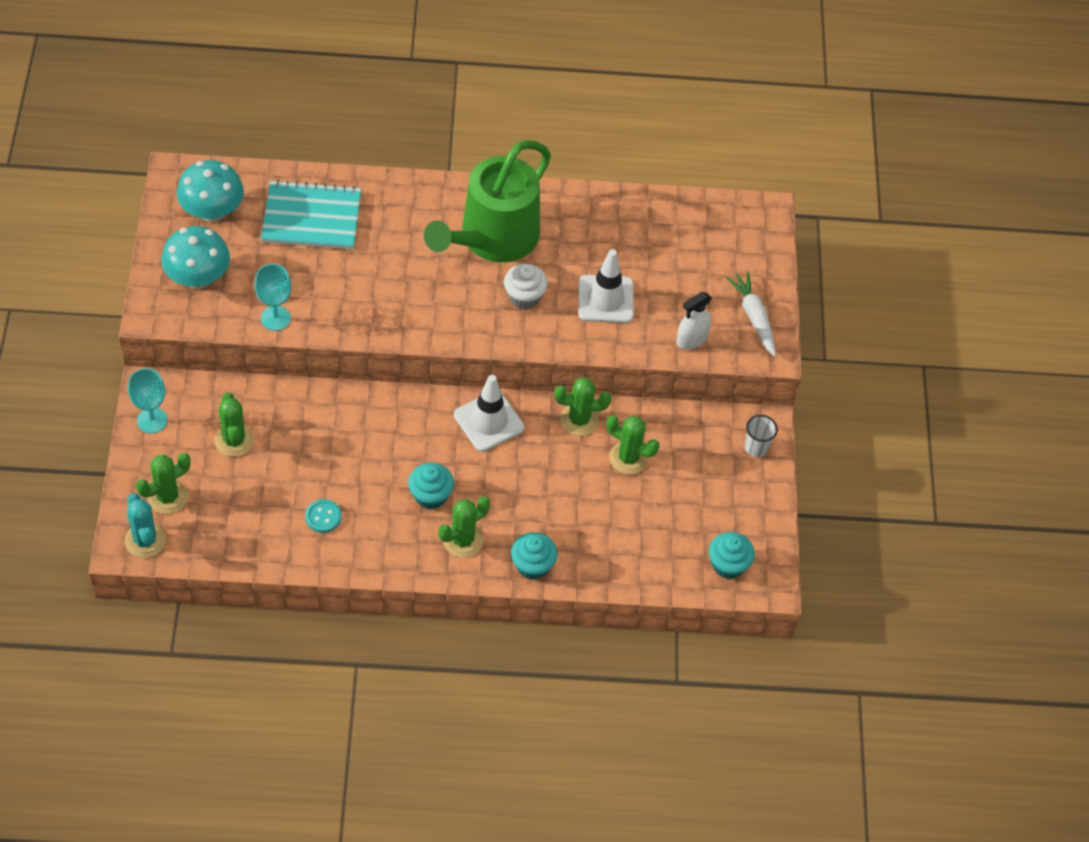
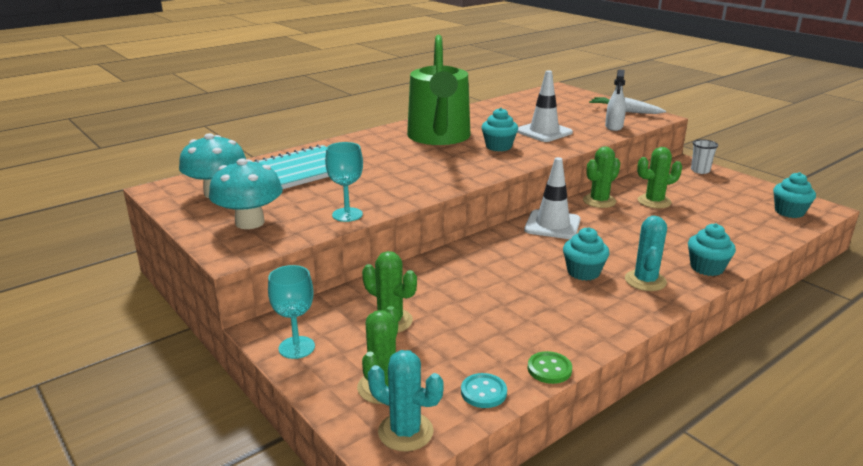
camera: 35 degrees left, 30 degrees down
(281, 562) = (549, 369): none -> green button
(323, 517) = (533, 323): turquoise button -> turquoise button (483, 392)
(463, 540) = (645, 281): green cactus -> turquoise cactus
(524, 296) = (498, 147): white cupcake -> turquoise cupcake

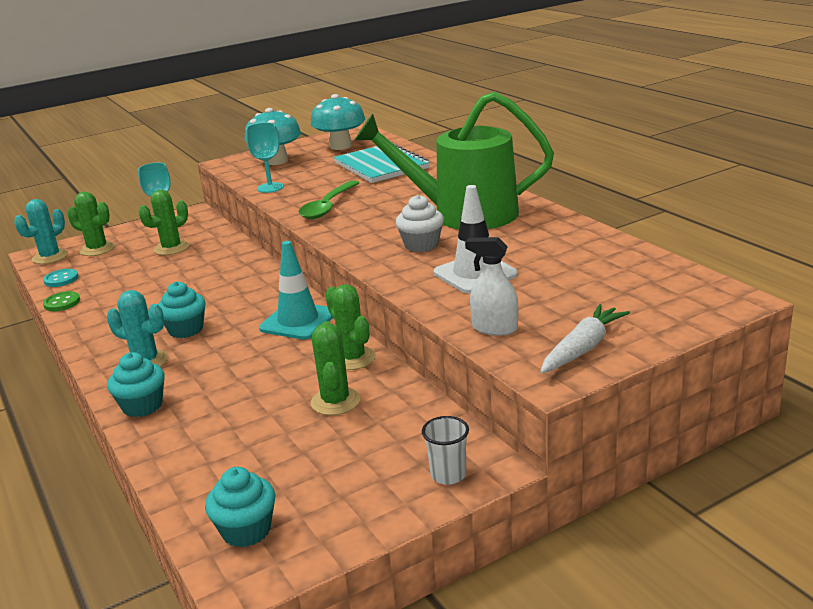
camera: 100 degrees right, 0 degrees up
(412, 182) = (328, 206): none -> green spoon
(498, 147) = (421, 245): turquoise cupcake -> white cupcake
(552, 225) = (298, 321): white traffic cone -> turquoise traffic cone

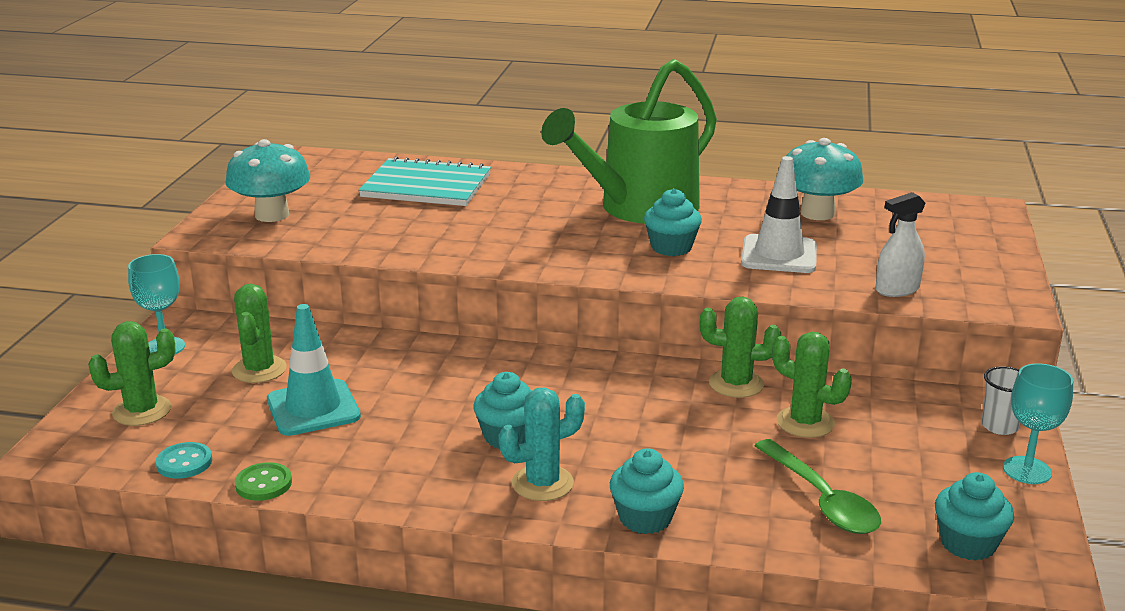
camera: 50 degrees left, 0 degrees up
(50, 257) = (85, 448): turquoise cactus -> none
(270, 187) = (349, 245): turquoise goblet -> turquoise goblet (1027, 470)
(298, 321) = (608, 377): turquoise traffic cone -> turquoise traffic cone (313, 408)
(328, 206) = (478, 243): green spoon -> green spoon (821, 499)
(340, 146) = (314, 177): turquoise mushroom -> turquoise mushroom (817, 213)
(421, 245) = (671, 247): white cupcake -> turquoise cupcake
(583, 348) = (984, 278): white carrot -> none

